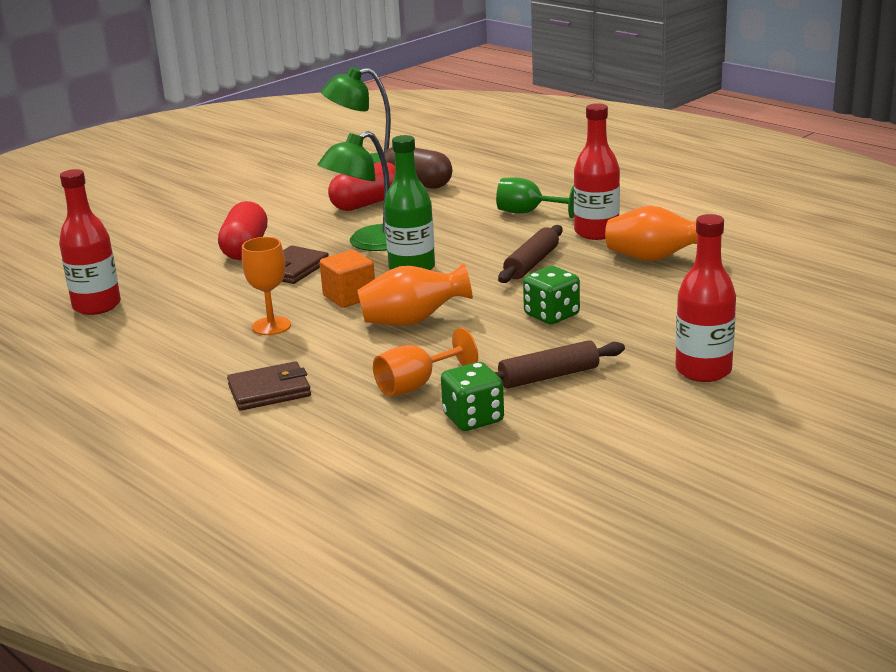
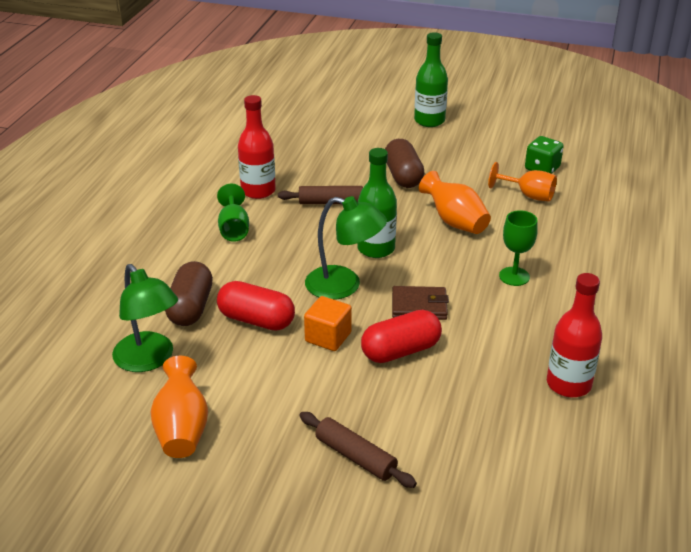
camera: 120 degrees left, 10 degrees up
(269, 391) = (588, 242): brown wallet -> none
(271, 326) = (514, 276): orange goblet -> green goblet
(349, 297) = (443, 260): orange cube -> orange cube (328, 337)
(549, 376) = (477, 159): brown rolling pin -> brown rolling pin (356, 456)
(551, 315) = (403, 176): green dice -> brown capsule
(654, 259) = (291, 161): orange vase -> orange vase (182, 429)
(703, 370) = (429, 121): red bottle -> green bottle

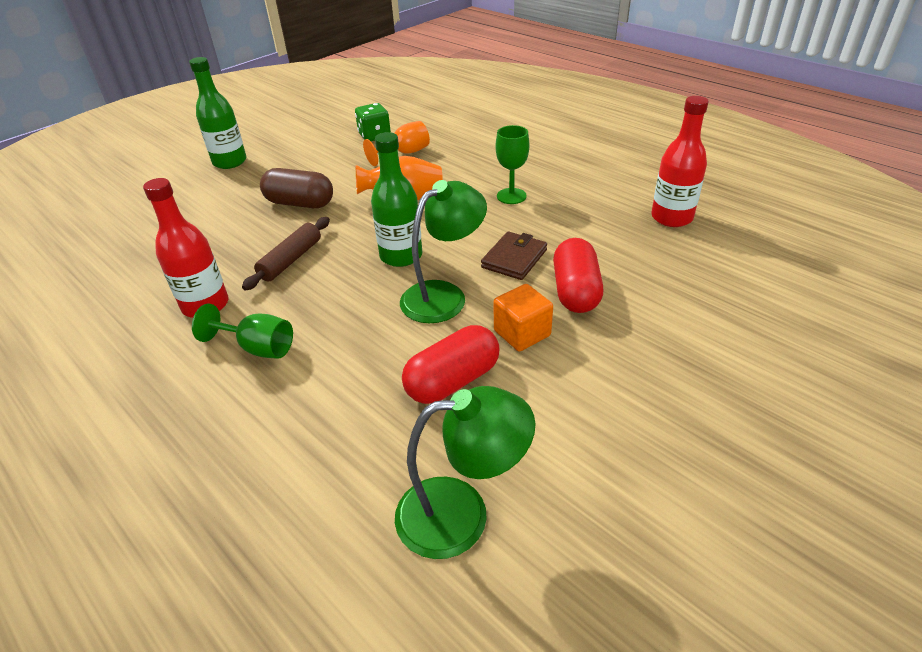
camera: 60 degrees left, 5 degrees up
(182, 429) = (622, 516): orange vase -> none
(190, 308) = (382, 436): brown capsule -> none
(356, 456) = (725, 372): brown rolling pin -> none

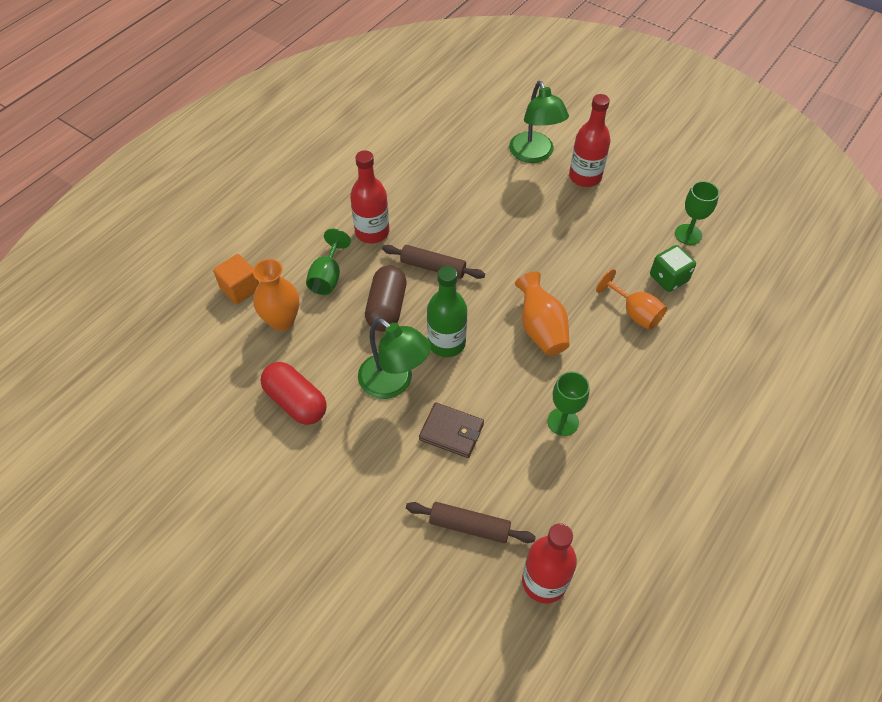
camera: 80 degrees right, 15 degrees up
(230, 162) = (585, 177): green bottle -> red bottle
(300, 203) = (520, 250): brown capsule -> brown capsule (387, 308)
(312, 395) = (282, 321): none -> orange vase
(332, 123) = (688, 234): none -> green goblet
(461, 513) = (185, 421): green lamp -> green lamp (534, 154)
(522, 333) = (349, 444): orange cube -> orange cube (240, 288)
(575, 291) = (406, 484): red capsule -> none
(621, 254) = (469, 526): none -> brown rolling pin

